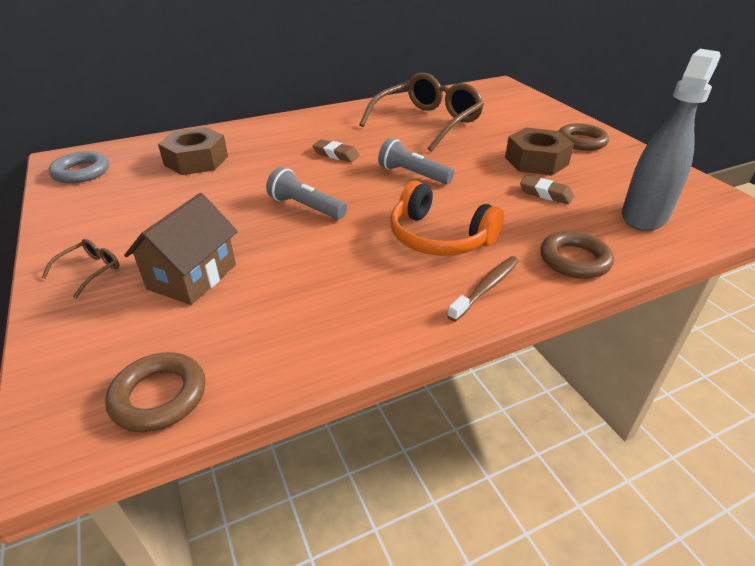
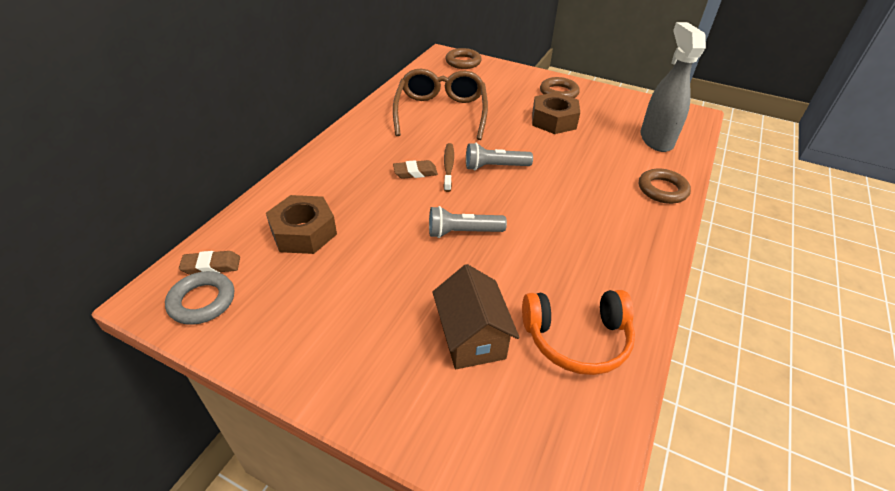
camera: 40 degrees left, 5 degrees up
(90, 271) = (384, 385): brown glasses -> none
(159, 396) = (588, 434): brown ring -> brown ring (463, 62)
(439, 237) = (578, 211): orange headphones -> orange headphones (577, 338)
(486, 288) = (647, 235): brown toothbrush -> brown toothbrush (448, 167)
(545, 194) = (591, 146): brown eraser -> brown eraser (211, 266)

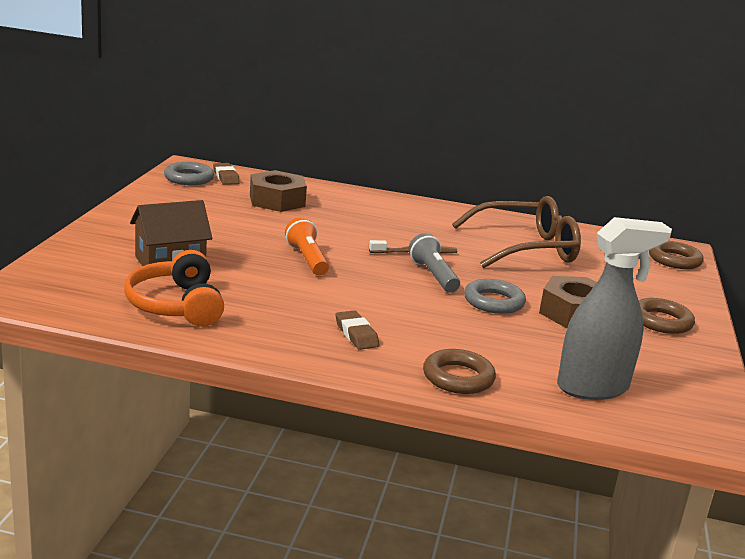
camera: 75 degrees right, 20 degrees down
(415, 172) = (393, 238): brown eraser -> brown eraser (356, 334)
(463, 232) = (307, 259): grey flashlight -> orange flashlight
(540, 149) = (493, 302): none -> grey ring

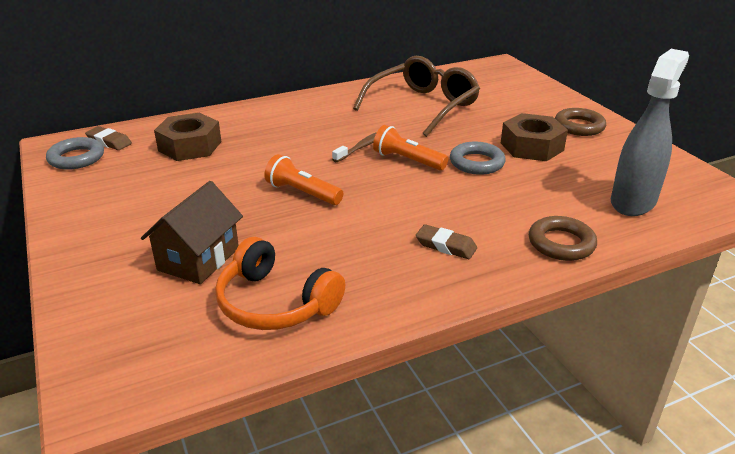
camera: 35 degrees left, 10 degrees up
(433, 275) = (407, 160): grey flashlight -> orange flashlight
(674, 260) = (511, 74): brown ring -> none

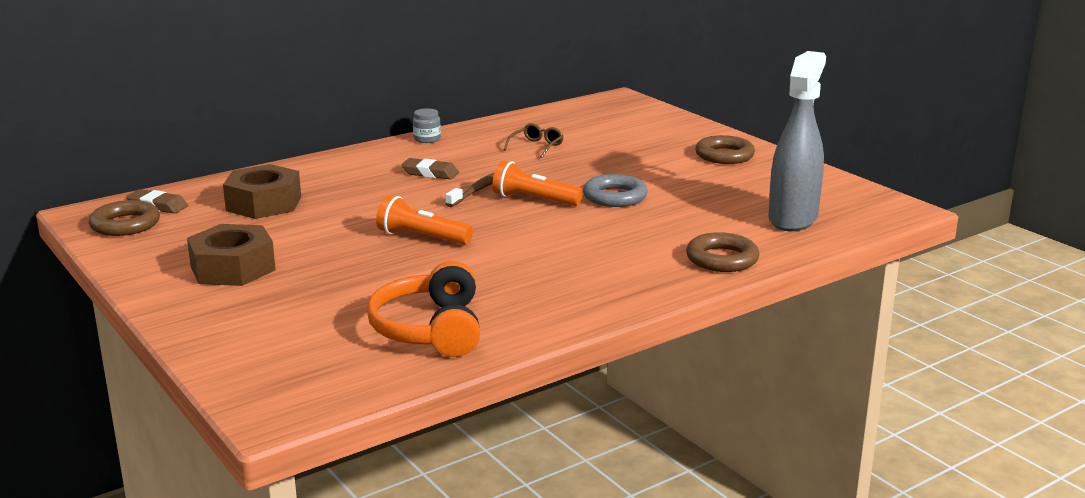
camera: 10 degrees left, 10 degrees down
(76, 158) = (125, 224): grey ring -> brown ring
(199, 259) = (327, 302): brown house -> none
(275, 303) = (430, 329): orange headphones -> orange headphones turned 60 degrees clockwise
(338, 92) = (427, 139): none -> grey jar
(423, 106) = (536, 147): brown glasses -> brown glasses, size x0.40
(446, 246) = (599, 270): brown eraser -> brown eraser (430, 173)
(531, 146) = (674, 178): brown nut -> brown nut (232, 268)

